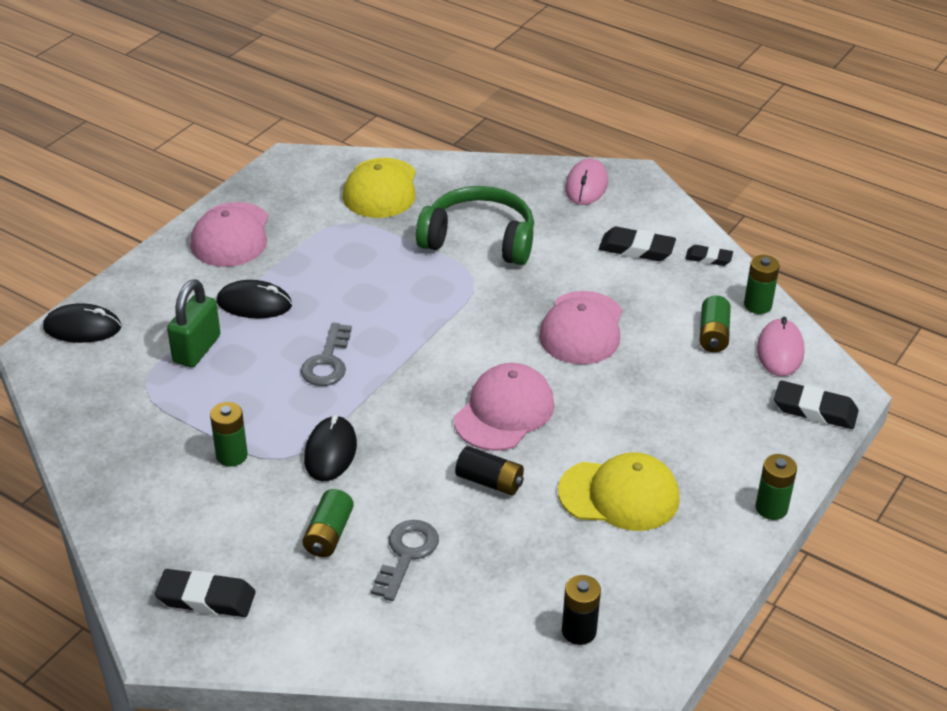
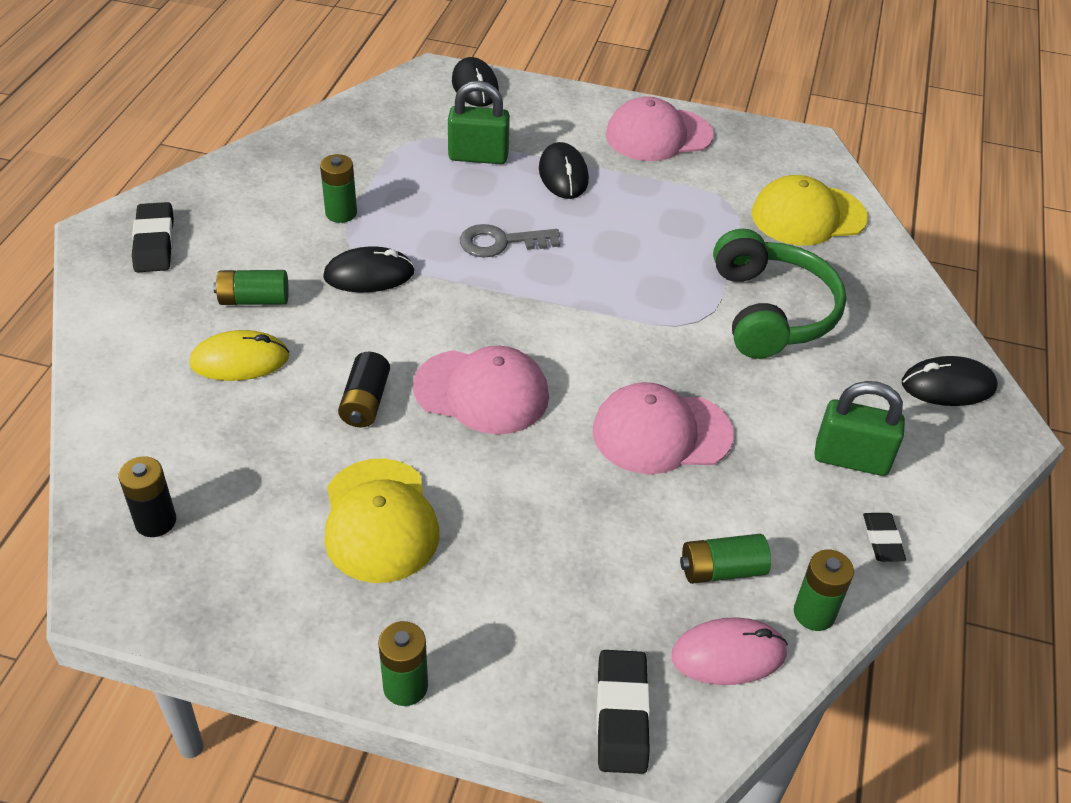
camera: 70 degrees right, 5 degrees up
(406, 554) = (240, 360): grey key -> yellow mouse
(586, 185) = (948, 386): pink mouse -> black mouse
(636, 249) = (851, 459): black eraser -> green padlock

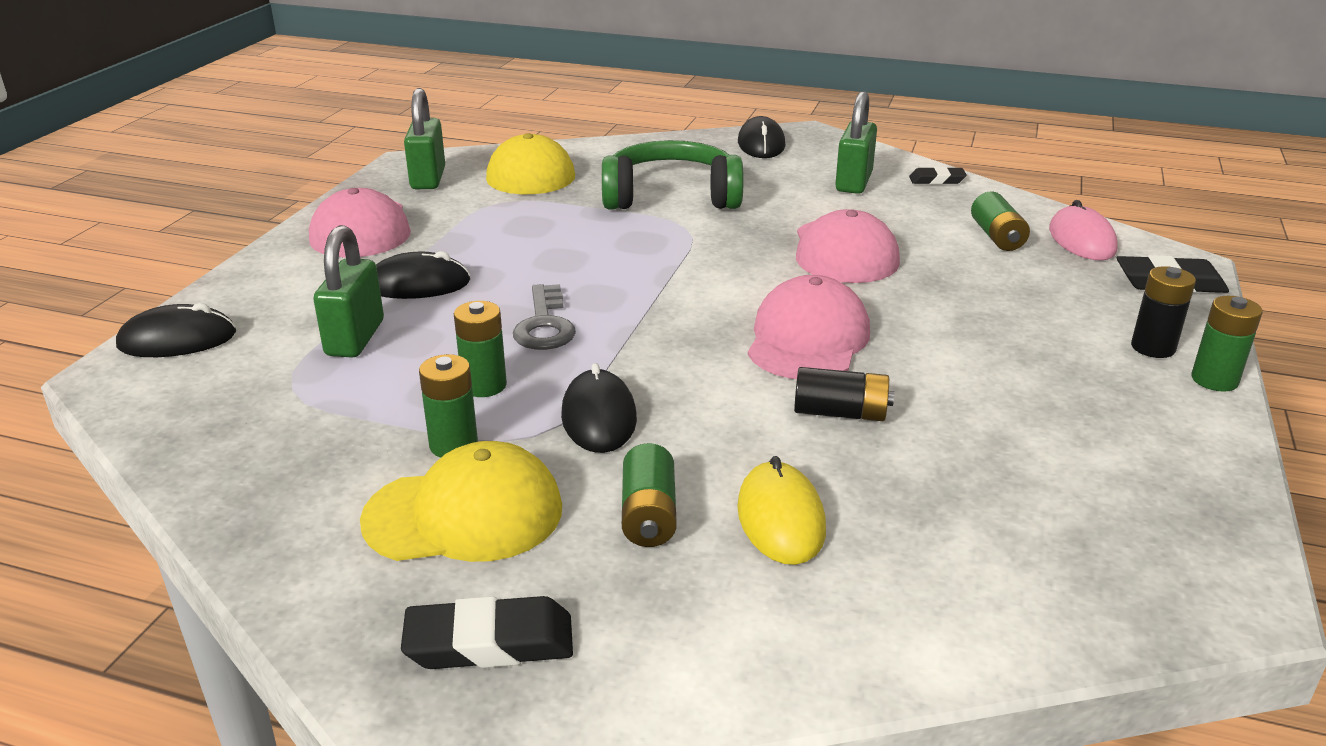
camera: 85 degrees left, 15 degrees down
(155, 521) = (1099, 568): black battery -> black battery (1153, 347)
(380, 520) = (1019, 398): yellow cap -> yellow cap (464, 514)
(772, 158) = (428, 179): none -> green padlock
(814, 613) = (1022, 208): green battery -> green battery (484, 385)

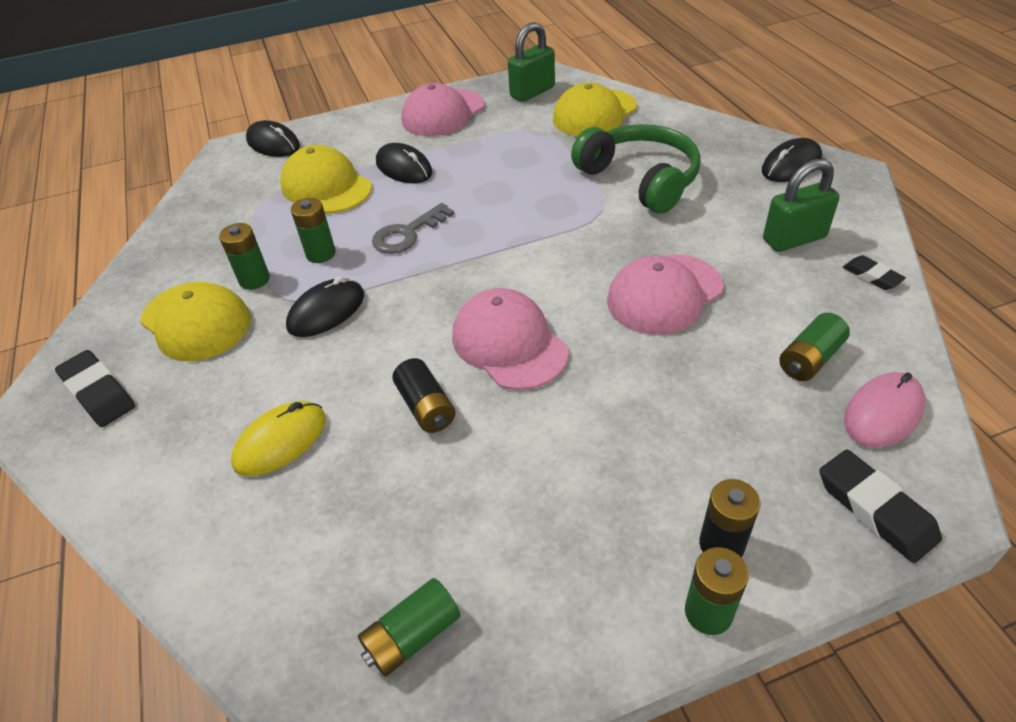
camera: 55 degrees right, 15 degrees up
(355, 338) = (326, 187): green padlock -> yellow cap
(649, 515) = (244, 385): green battery -> green battery (412, 636)
(808, 339) = (509, 343): pink cap -> pink cap turned 105 degrees counterclockwise

